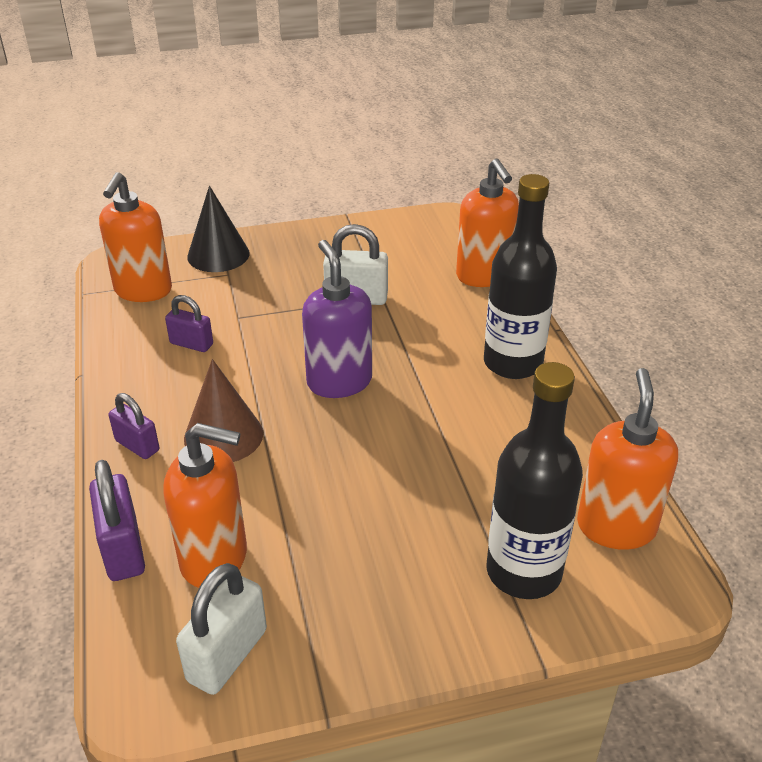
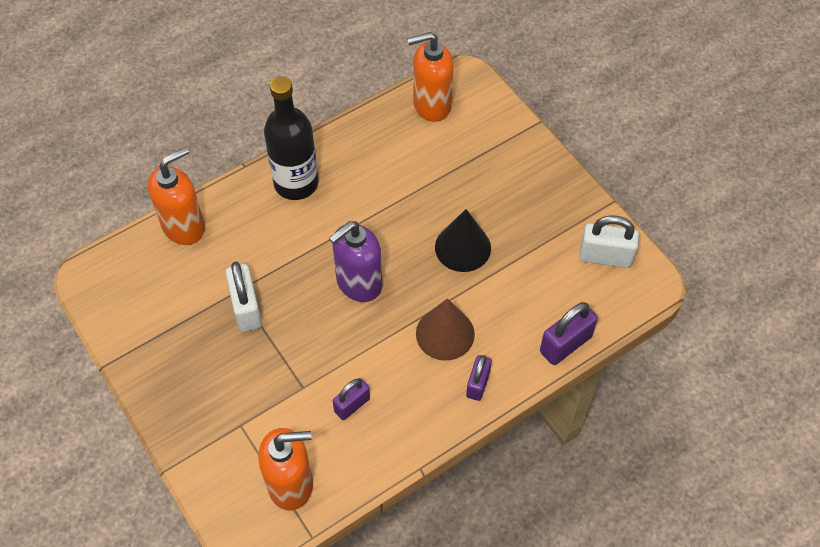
camera: 110 degrees left, 20 degrees up
(191, 344) = (352, 405): purple padlock -> purple padlock turned 45 degrees clockwise
(215, 559) = (548, 291): orange soap dispenser -> none
(218, 255) = (211, 448): black cone -> black cone (463, 247)
(523, 572) = (484, 140): black bottle -> none

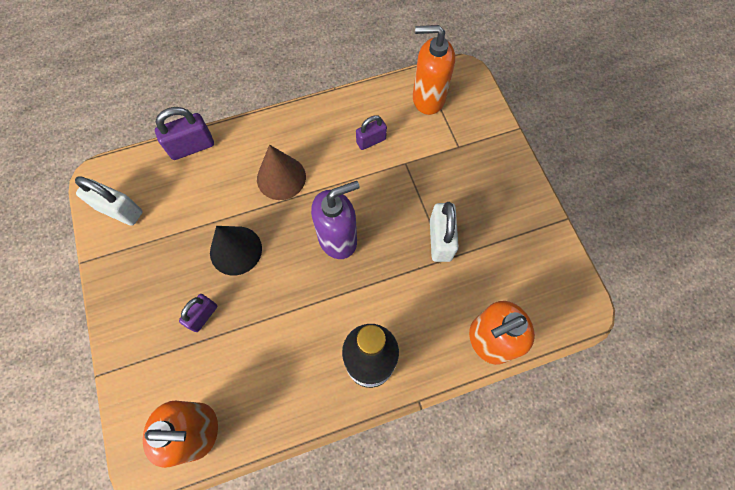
camera: 165 degrees left, 10 degrees up
(478, 384) = (271, 134): purple padlock -> purple padlock (203, 316)

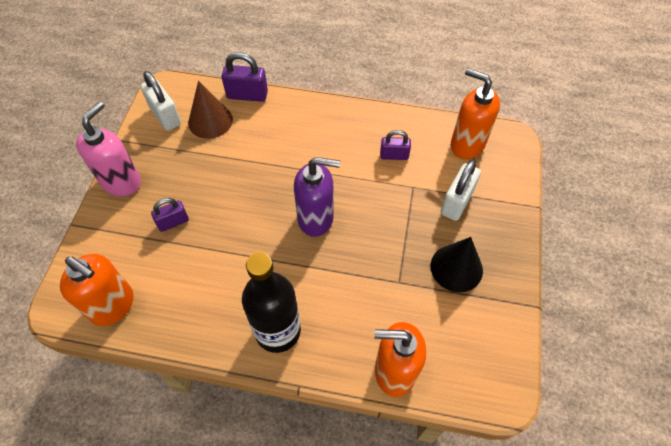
camera: 30 degrees right, 10 degrees down
(120, 303) = (122, 182): none -> pink soap dispenser
(236, 250) = (230, 186): black cone -> black cone (456, 268)
(281, 177) = (301, 149): brown cone -> brown cone (210, 121)
(440, 240) = (404, 264): white padlock -> white padlock (456, 202)

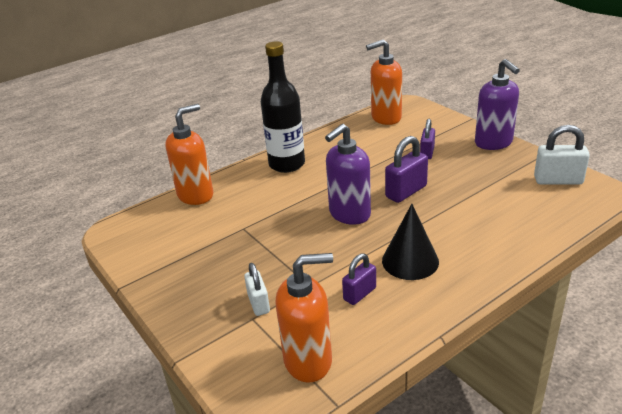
camera: 135 degrees right, 25 degrees down
(122, 182) = (493, 143): pink soap dispenser -> purple soap dispenser
(210, 121) = (528, 201): brown cone -> none
(247, 95) = (548, 235): purple padlock -> purple padlock (406, 191)
(456, 202) = (258, 303): white padlock -> white padlock, size x0.66
(456, 268) = (209, 263): black cone -> black cone (410, 261)

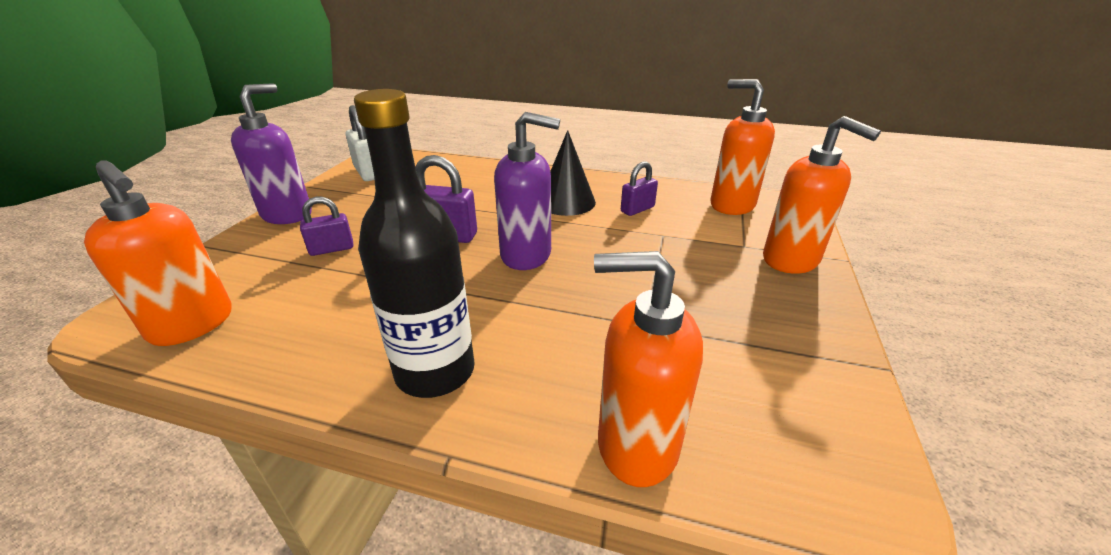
camera: 130 degrees left, 0 degrees up
(211, 328) = (791, 260): none -> orange soap dispenser
(258, 303) = (726, 250): white padlock -> none
(360, 294) = (637, 209): purple padlock -> purple padlock turned 45 degrees counterclockwise

